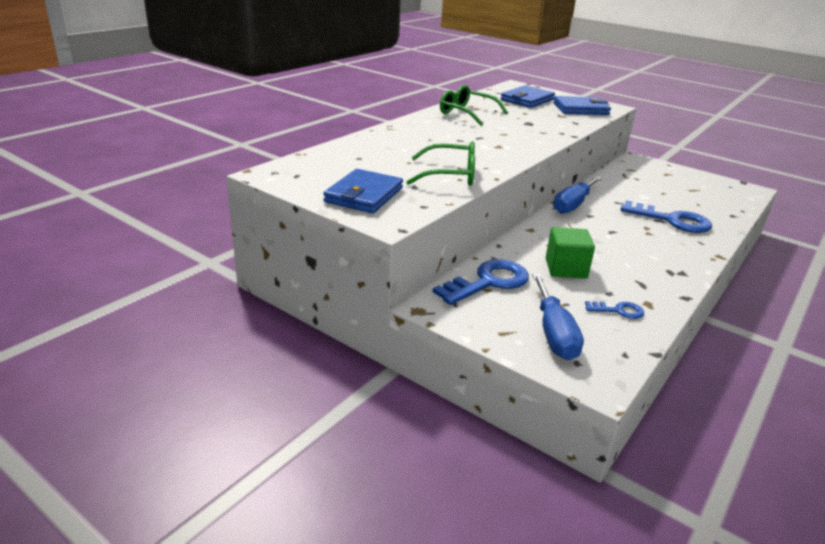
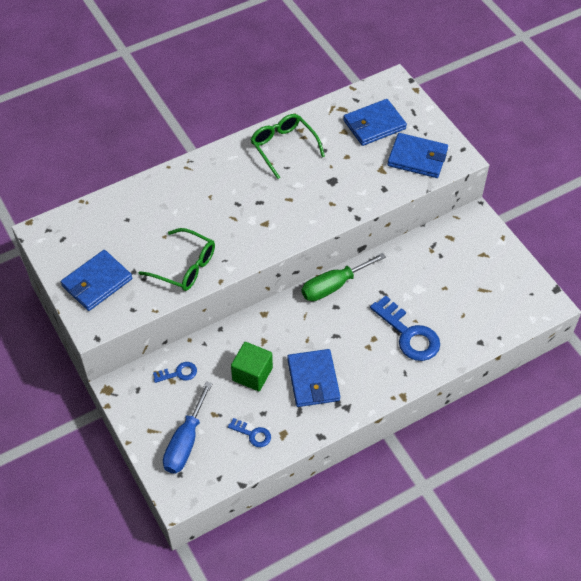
camera: 25 degrees right, 25 degrees up
(488, 282) = (178, 373): blue key -> blue key, size x0.51
(573, 205) = (333, 286): blue screwdriver -> green screwdriver
(628, 261) = (313, 380): none -> blue wallet

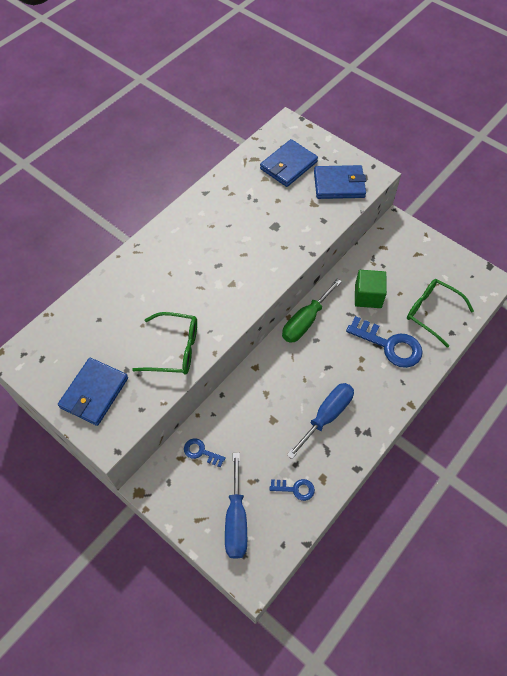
camera: 20 degrees left, 5 degrees up
(178, 373) = (201, 452): blue key -> blue key turned 120 degrees counterclockwise
(252, 374) = (269, 429): green cube -> green cube (368, 296)
(283, 147) = (217, 207): green glasses -> green glasses (432, 312)
(313, 380) = (326, 416): blue wallet -> blue screwdriver

